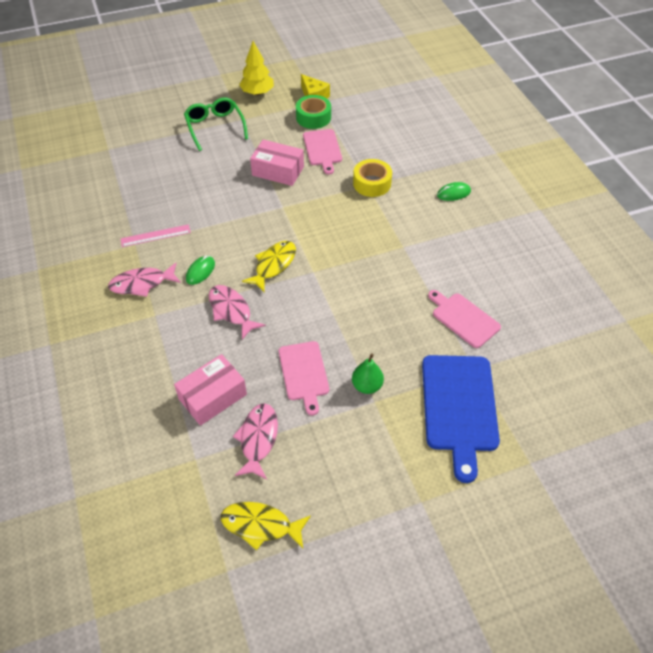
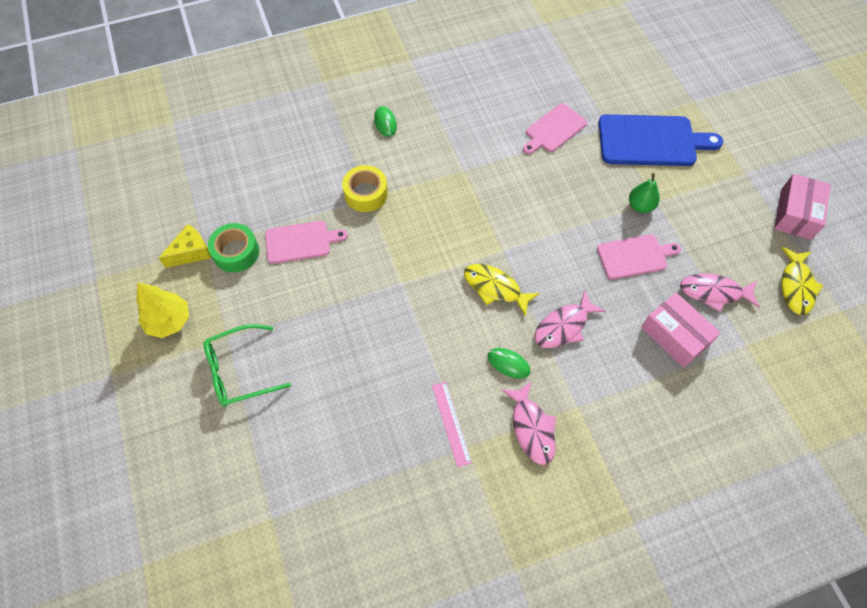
camera: 90 degrees left, 10 degrees up
(278, 171) = (337, 289): pink box -> pink box (795, 214)

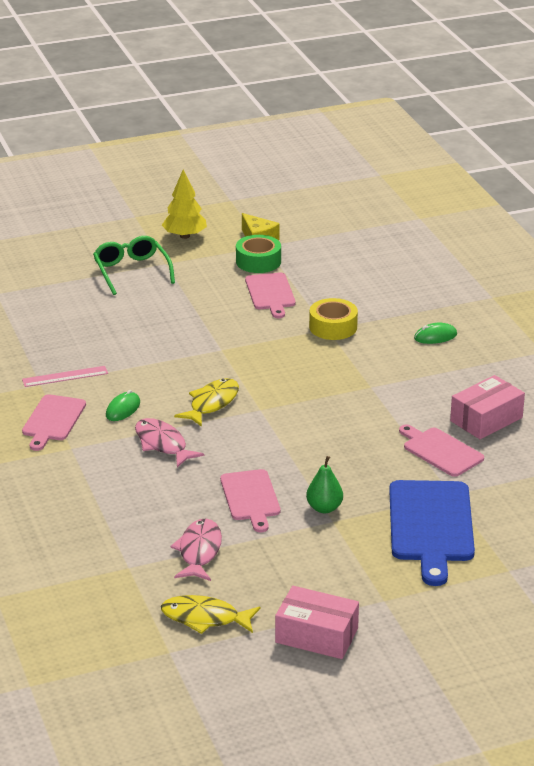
camera: 90 degrees right, 30 degrees down
(532, 428) = (53, 420): pink fish -> pink cutting board
(675, 335) = (145, 517): pink box -> pink box (486, 419)

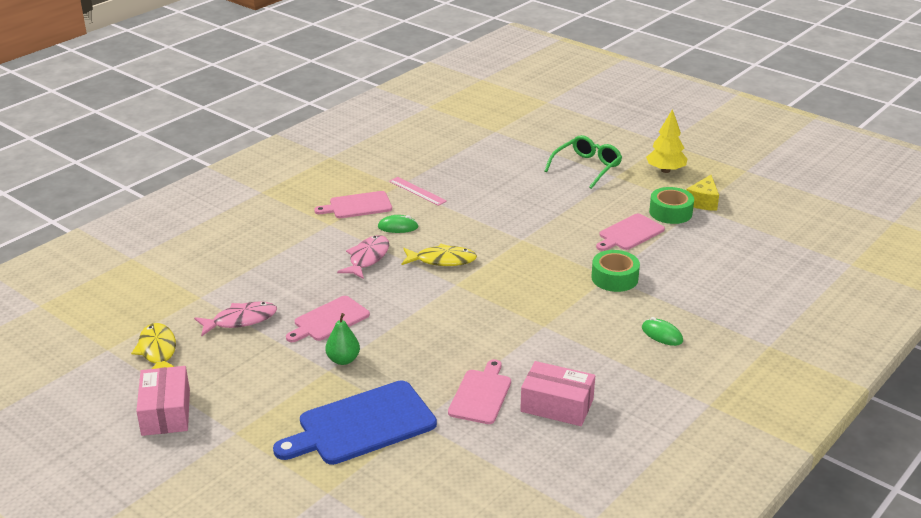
camera: 60 degrees right, 0 degrees up
(333, 327) = (614, 278): yellow tape -> green tape

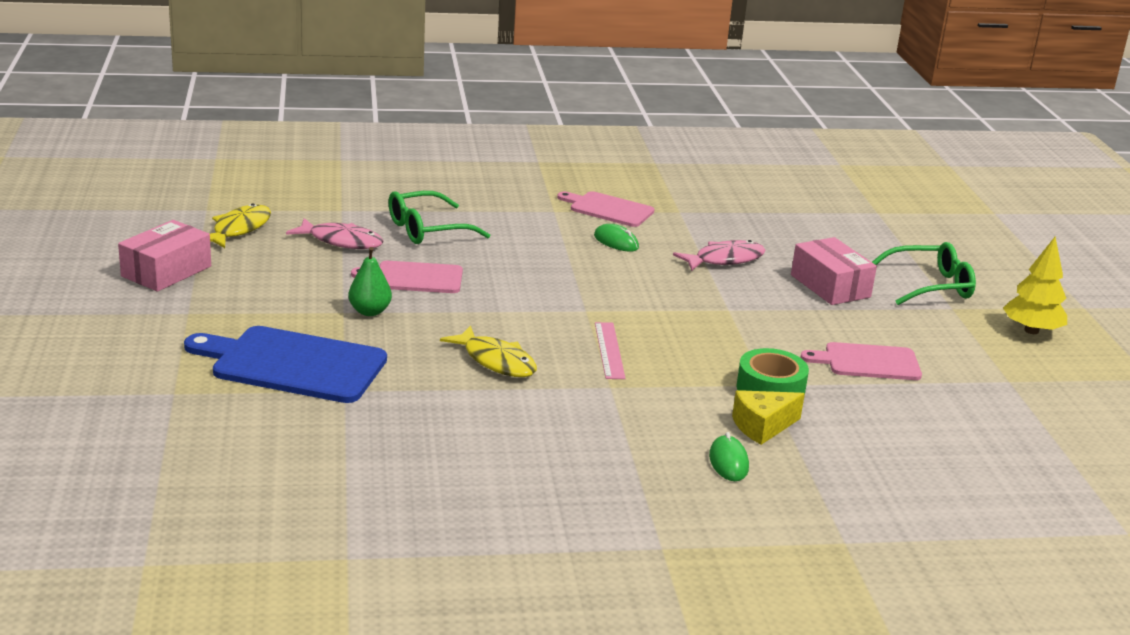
camera: 40 degrees right, 5 degrees down
(278, 281) = (426, 230): none -> green glasses
(367, 258) = (539, 251): pink fish -> pink fish (725, 259)
(417, 191) = (692, 224): pink ruler -> pink ruler (609, 350)
(442, 260) = (609, 286): yellow fish -> yellow fish (496, 361)
(481, 394) = (439, 403): pink cutting board -> none
(557, 405) = (495, 453): pink box -> pink box (830, 286)
(670, 212) = (960, 368): green tape -> none
(703, 202) = (1026, 379): yellow cheese -> yellow cheese (762, 426)

